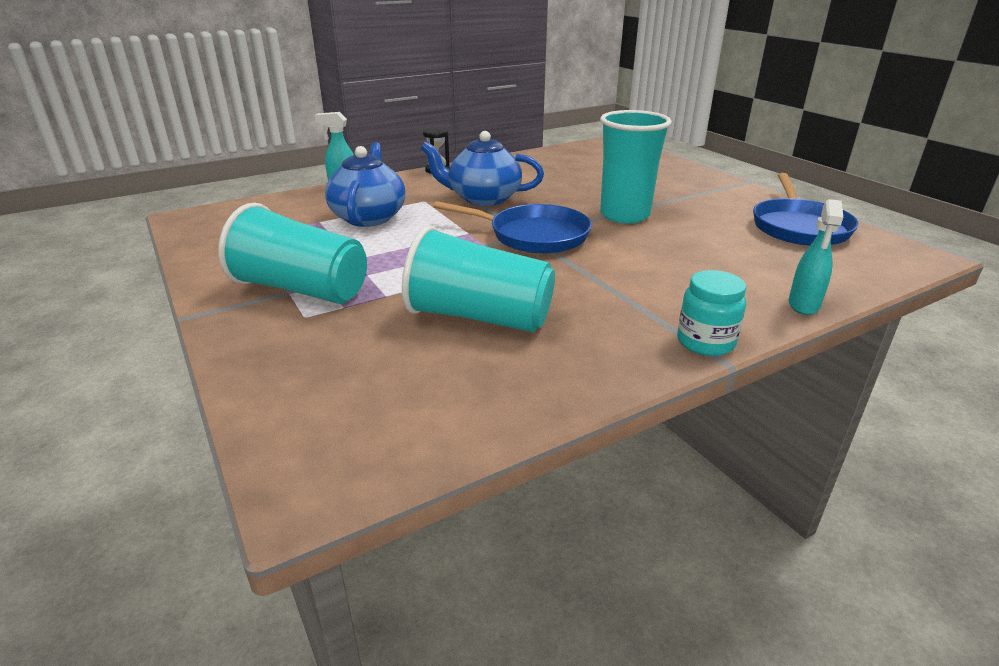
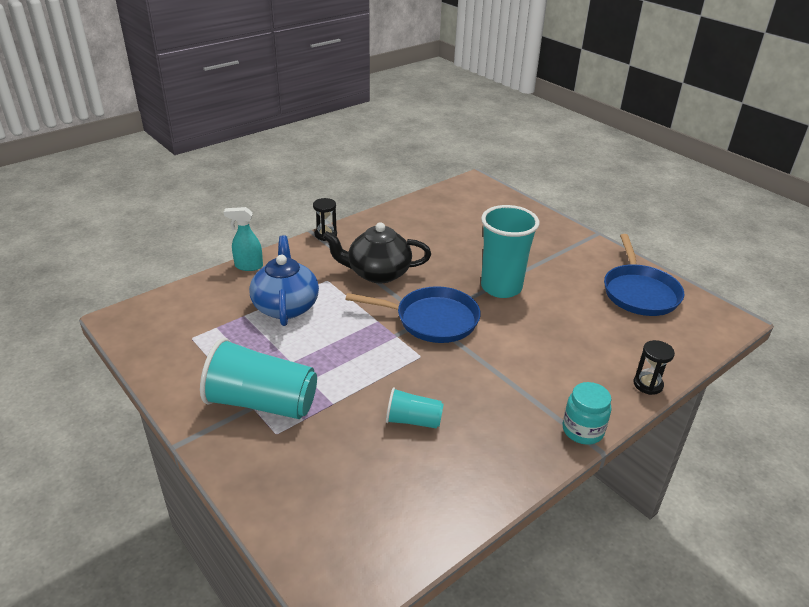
camera: 10 degrees left, 5 degrees up
(479, 317) = (413, 420): turquoise cup -> turquoise cup, size x0.52
(483, 198) = (377, 273): blue teapot -> black teapot
(803, 305) = (648, 384): turquoise spray bottle -> black hourglass

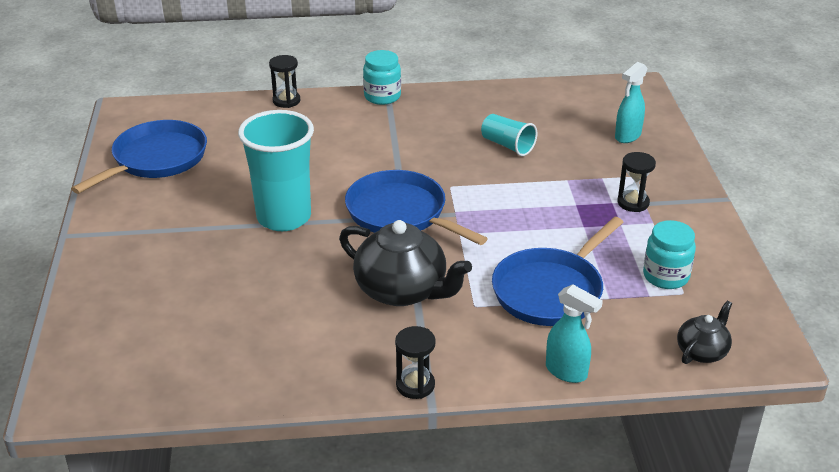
camera: 145 degrees left, 0 degrees up
(168, 304) = (702, 351): none -> black teapot
(209, 345) = (666, 276): none -> turquoise jar
(262, 402) = (633, 203): turquoise cup -> black hourglass
(286, 306) = (551, 290): blue teapot -> blue pan
(306, 490) = (627, 136): none -> turquoise spray bottle

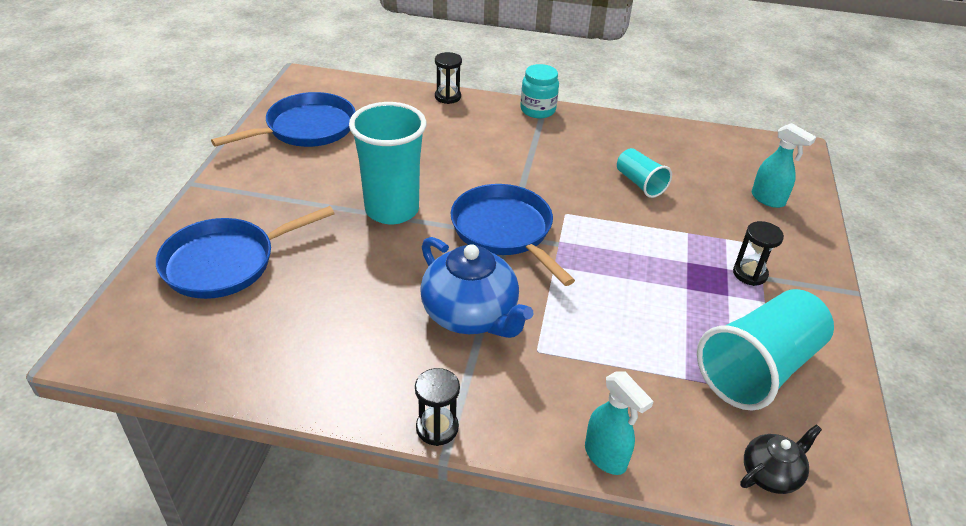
camera: 15 degrees right, 5 degrees up
(403, 291) = (471, 315): black teapot -> blue teapot
(551, 290) = (625, 353): blue pan -> blue pan (225, 263)
(627, 136) = (768, 199): turquoise spray bottle -> turquoise spray bottle turned 105 degrees counterclockwise
(666, 276) = (758, 368): turquoise jar -> turquoise cup

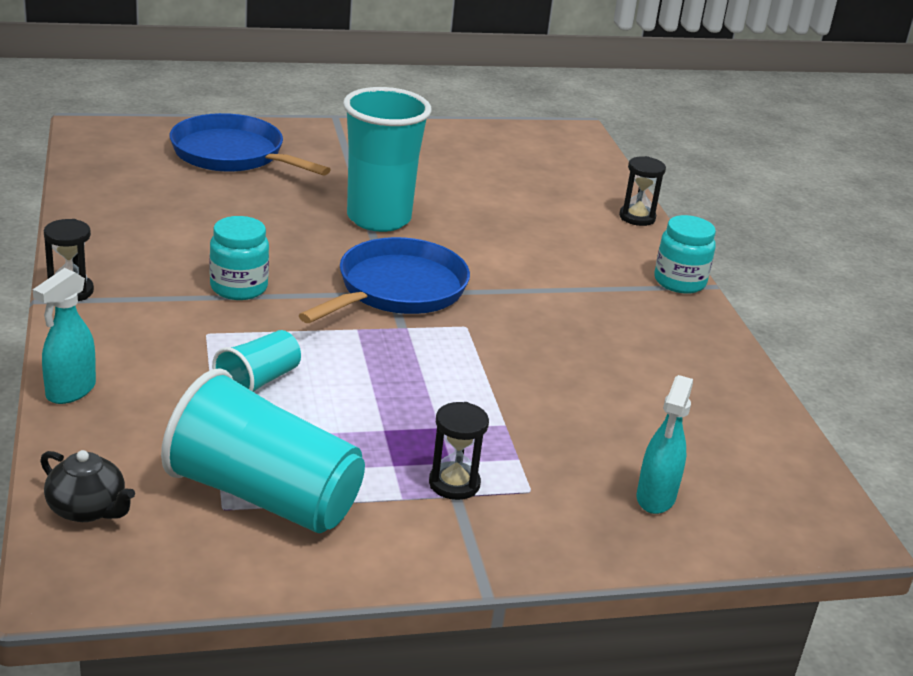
camera: 65 degrees right, 10 degrees down
(306, 128) = (479, 150): blue pan -> none
(471, 315) = (239, 287): blue teapot -> turquoise jar
(640, 183) = (585, 377): turquoise cup -> turquoise cup (258, 381)

